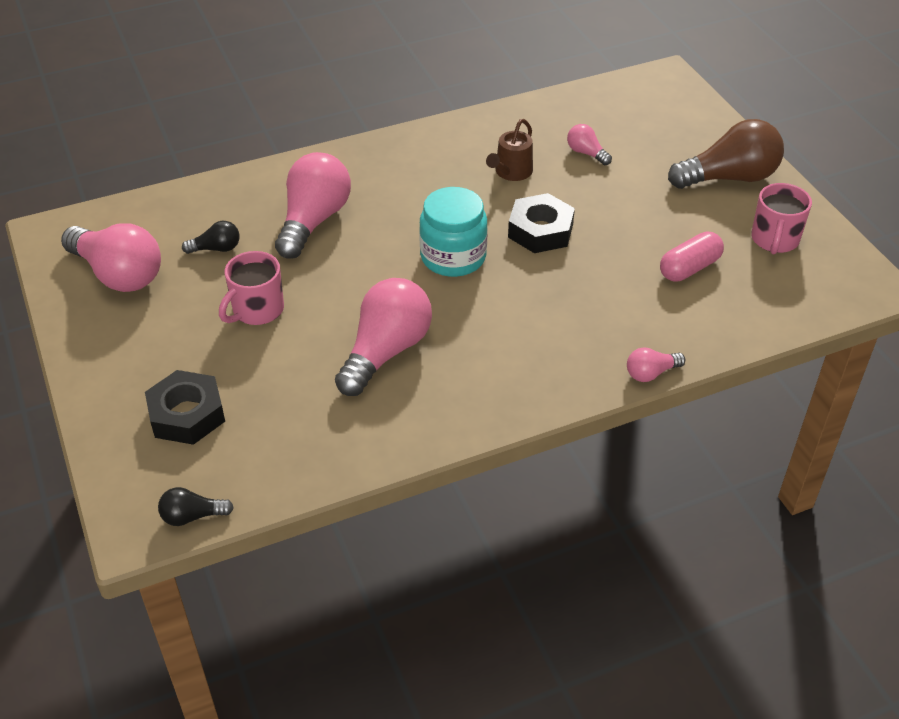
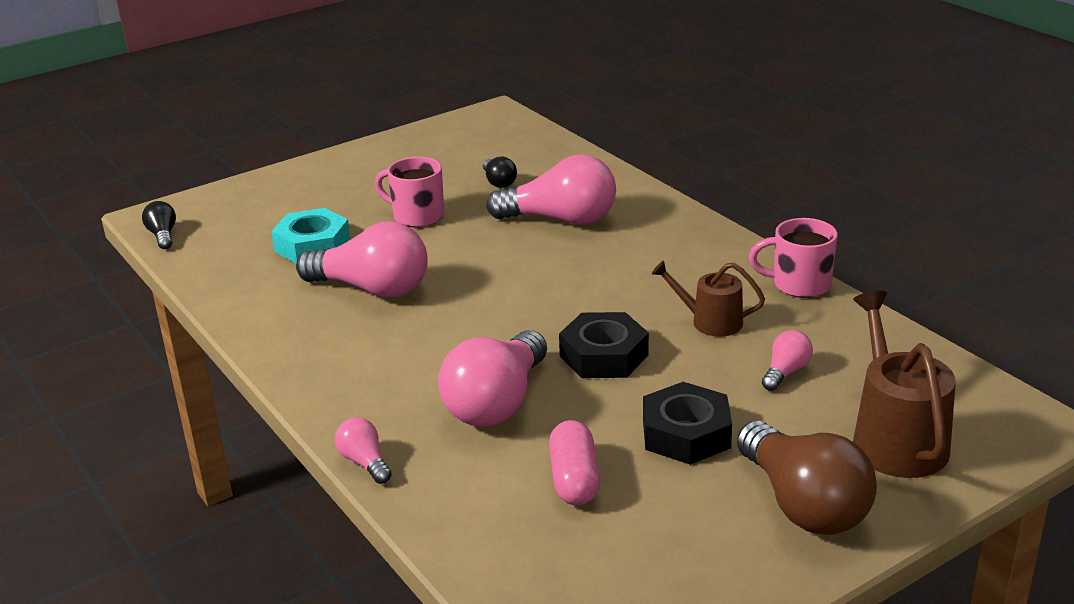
camera: 80 degrees right, 15 degrees down
(118, 274) = (448, 149): pink light bulb -> pink light bulb (497, 402)
(187, 414) = (278, 211): black nut -> black nut (686, 434)
(280, 389) = (312, 245): none -> turquoise nut
(453, 257) = (532, 305): turquoise jar -> none
(670, 128) = (895, 438): none -> brown watering can
(689, 268) = (574, 479): pink capsule -> pink capsule turned 45 degrees clockwise
(774, 240) = (669, 558): pink mug -> pink mug (799, 284)

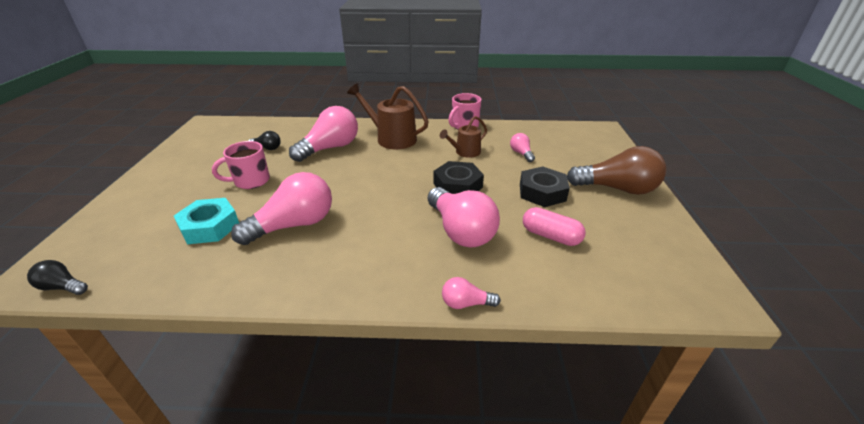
camera: 55 degrees left, 5 degrees up
(895, 438) = (588, 153): brown watering can -> brown watering can (392, 138)

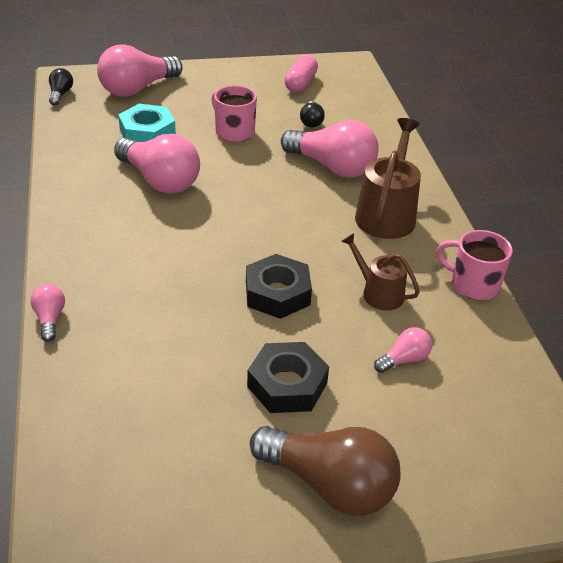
camera: 75 degrees right, 5 degrees up
(460, 231) = (173, 305): pink light bulb -> pink light bulb (137, 89)
(550, 236) = (177, 391): pink capsule -> pink capsule (300, 83)
(616, 189) = (329, 485): brown light bulb -> brown light bulb turned 60 degrees counterclockwise

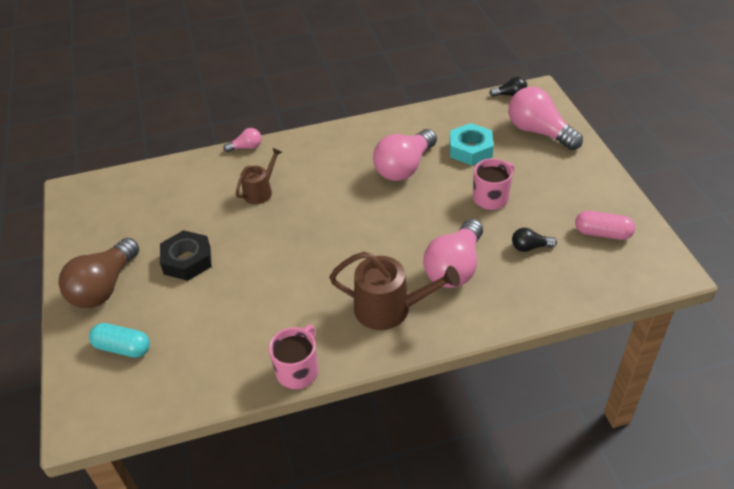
camera: 90 degrees right, 5 degrees up
(277, 293) = (277, 247): black nut -> none
(378, 293) = (282, 306): brown watering can -> brown watering can (260, 191)
(404, 359) = (209, 323): pink light bulb -> none
(448, 450) = (123, 348): none -> turquoise capsule

